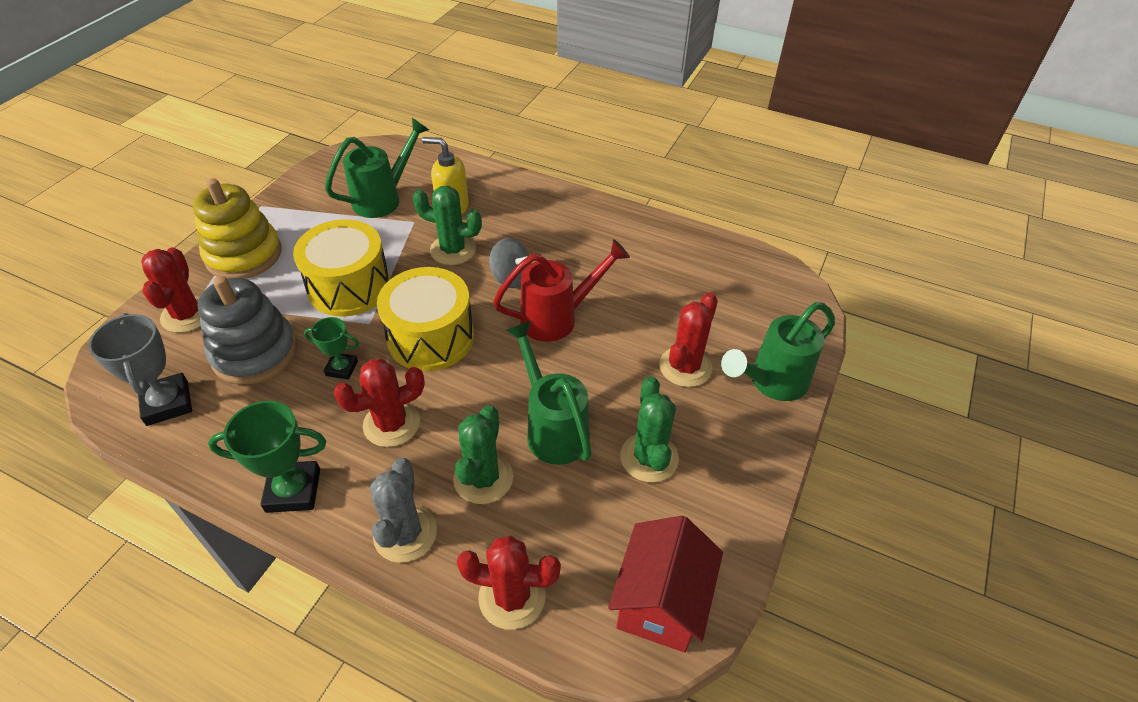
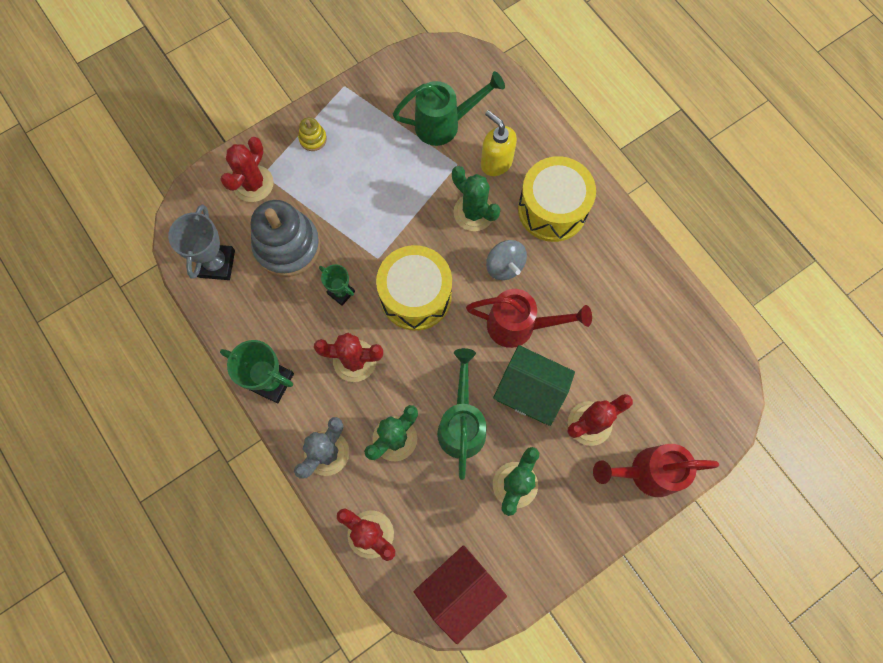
camera: 30 degrees right, 25 degrees up
(244, 255) = (313, 139): yellow stacking toy -> yellow stacking toy, size x0.43
(349, 286) = (378, 213): yellow drum -> yellow drum (552, 209)
(606, 367) = (529, 392): none -> green house
(771, 383) = (646, 472): green watering can -> red watering can

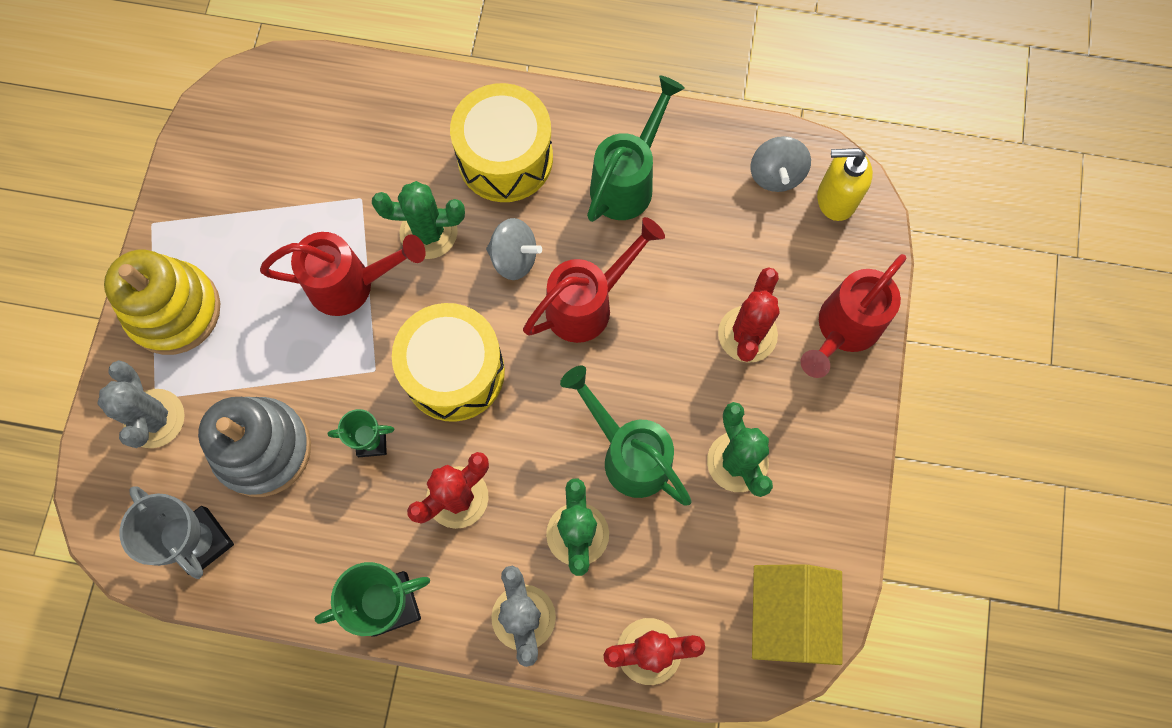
camera: 45 degrees left, 0 degrees up
(253, 184) = (154, 418): red cactus -> grey cactus
(313, 139) = (174, 310): yellow stacking toy -> yellow stacking toy, size x2.30
(409, 204) = (352, 284): none -> red watering can
(445, 124) = (306, 168): green watering can -> green watering can (628, 181)
(459, 590) = (786, 616): red house -> yellow house
(496, 162) = (400, 161): yellow soap dispenser -> yellow soap dispenser (835, 199)
(529, 392) = (662, 359): green house -> none
(695, 353) = (776, 174): none -> grey spinning top

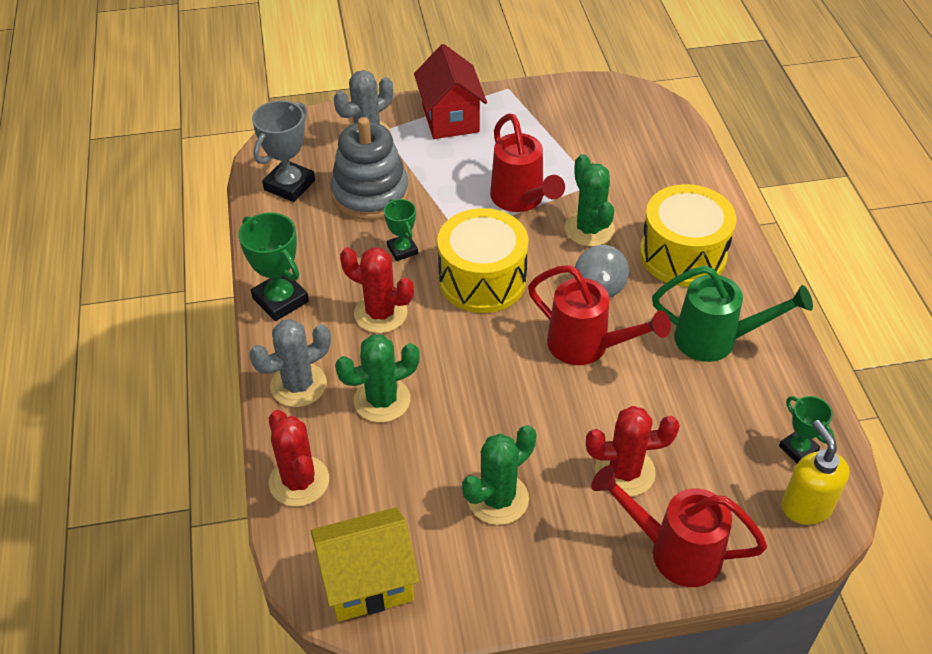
camera: 70 degrees right, 25 degrees down
(174, 310) = (450, 119): yellow stacking toy -> red house
(628, 454) = (467, 414): green watering can -> none
(776, 174) = (798, 449): grey spinning top -> green trophy

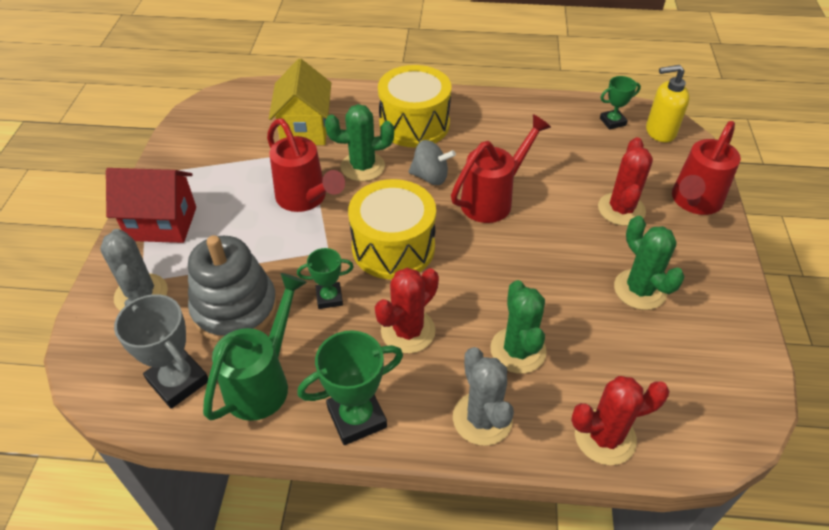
camera: 75 degrees left, 0 degrees up
(368, 582) = (720, 398): yellow house -> yellow house (305, 129)
(521, 200) = (306, 199): red watering can -> red watering can turned 60 degrees clockwise
(717, 340) = (506, 131): green watering can -> green watering can (263, 381)

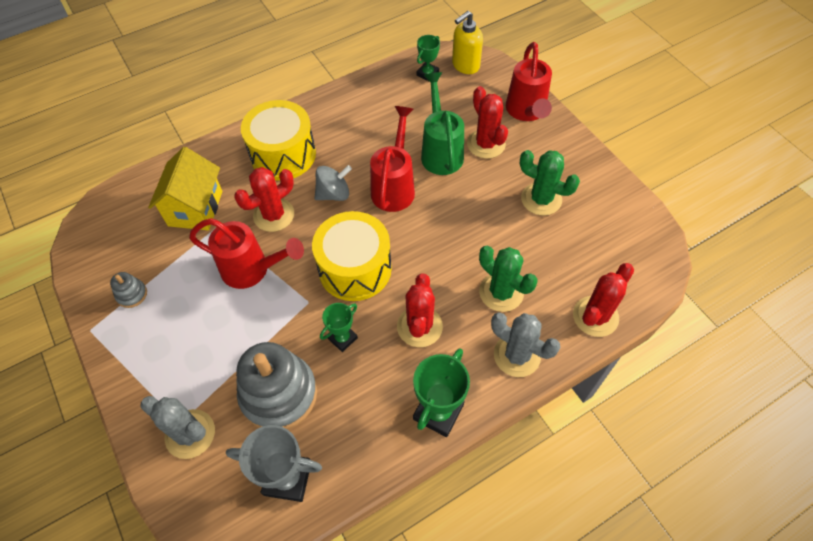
camera: 35 degrees left, 10 degrees up
(162, 224) = (148, 365): red house -> none
(199, 166) = (132, 294): none -> grey stacking toy
(263, 381) = (351, 433): green watering can -> green watering can (440, 151)
(305, 129) = (195, 208): yellow house -> yellow house turned 45 degrees clockwise
(362, 167) = (274, 215): green cactus -> red cactus

